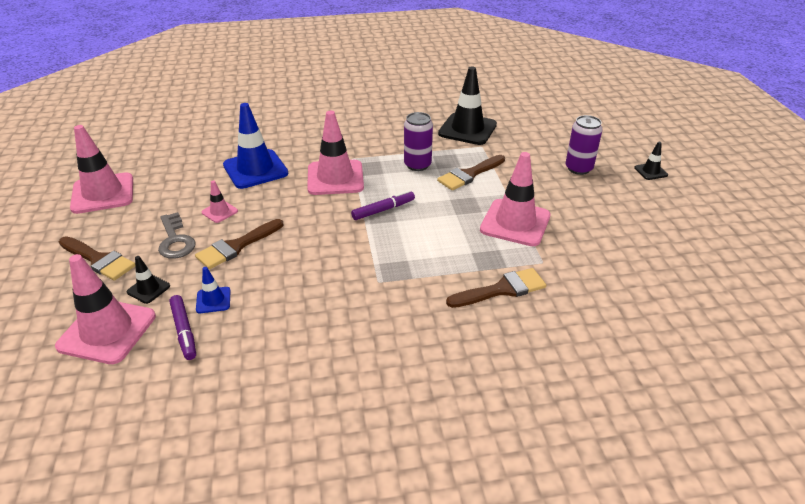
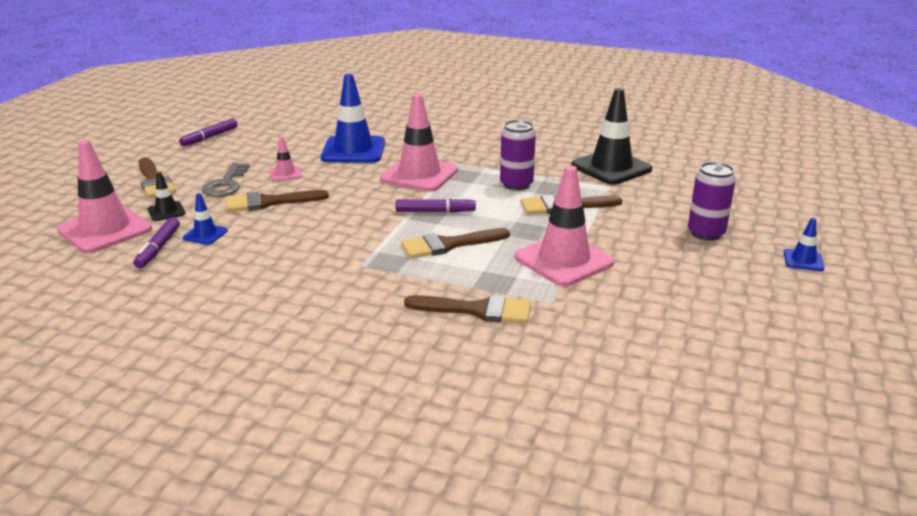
camera: 30 degrees right, 10 degrees down
(103, 193) = (210, 137): pink traffic cone -> purple marker
(424, 238) = (449, 245): none -> brown brush
(650, 171) = (803, 260): black traffic cone -> blue traffic cone

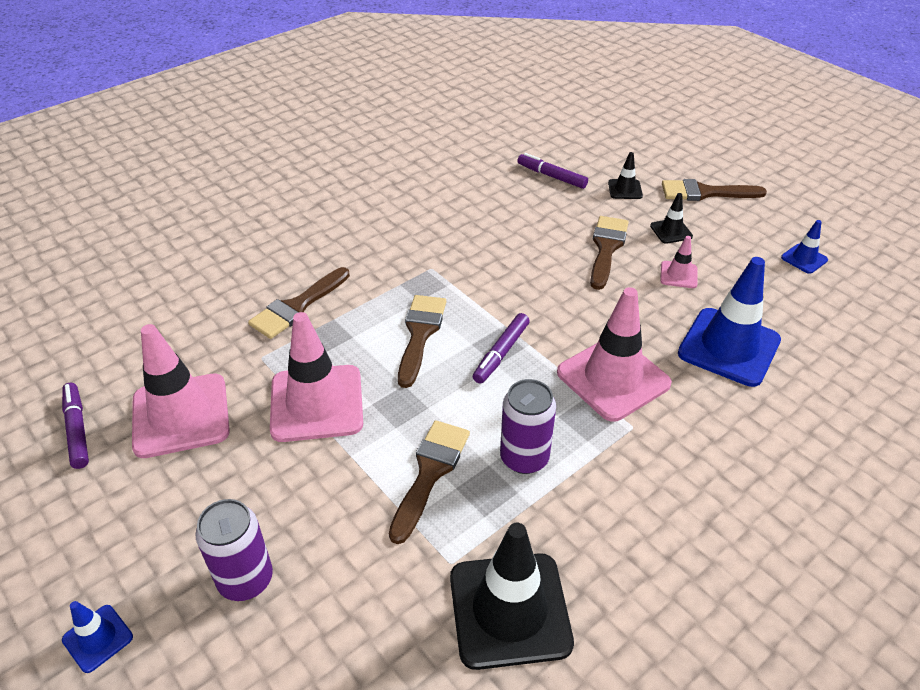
camera: 120 degrees right, 15 degrees up
(105, 230) = (607, 157): pink traffic cone -> pink traffic cone (181, 415)
(205, 234) = (560, 201): blue traffic cone -> blue traffic cone (804, 259)
(210, 137) = (828, 245): purple marker -> purple marker (77, 429)
(226, 184) = (671, 231): grey key -> black traffic cone

